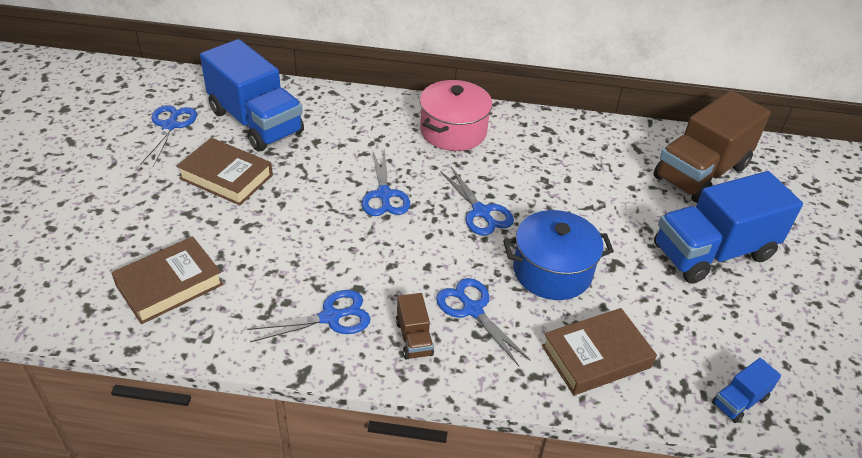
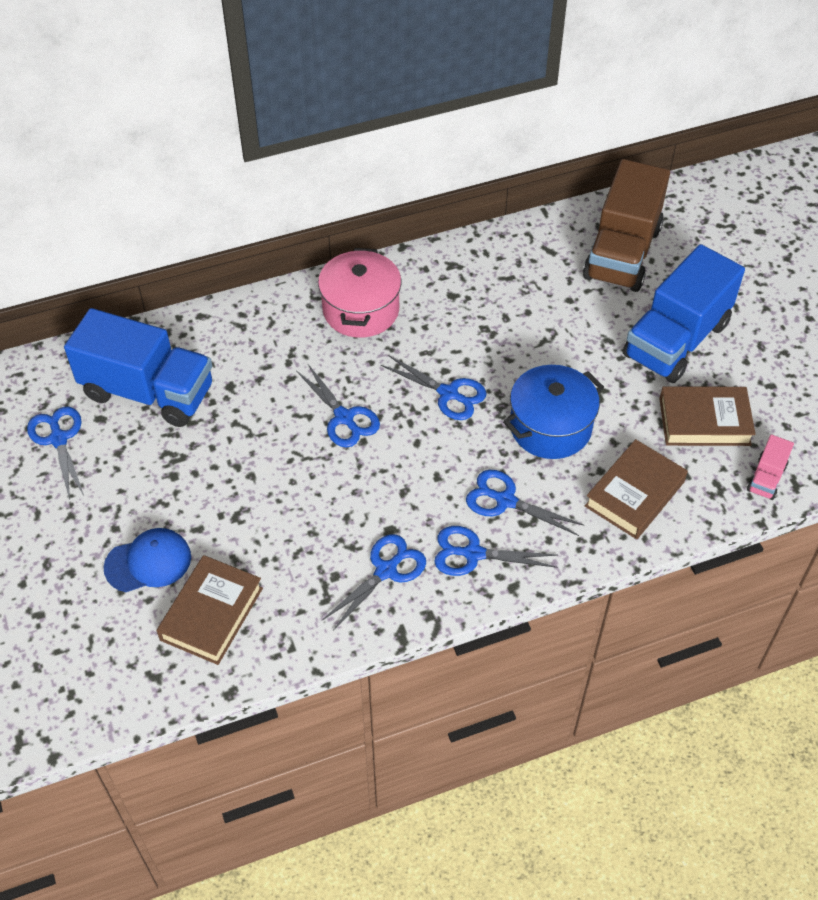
camera: 25 degrees left, 10 degrees up
(157, 228) = (148, 562): none -> blue cap
(226, 177) = (170, 472): brown book -> brown book (704, 421)
(414, 338) = (473, 553): brown truck -> blue scissors
(739, 401) = (766, 478): blue truck -> pink truck

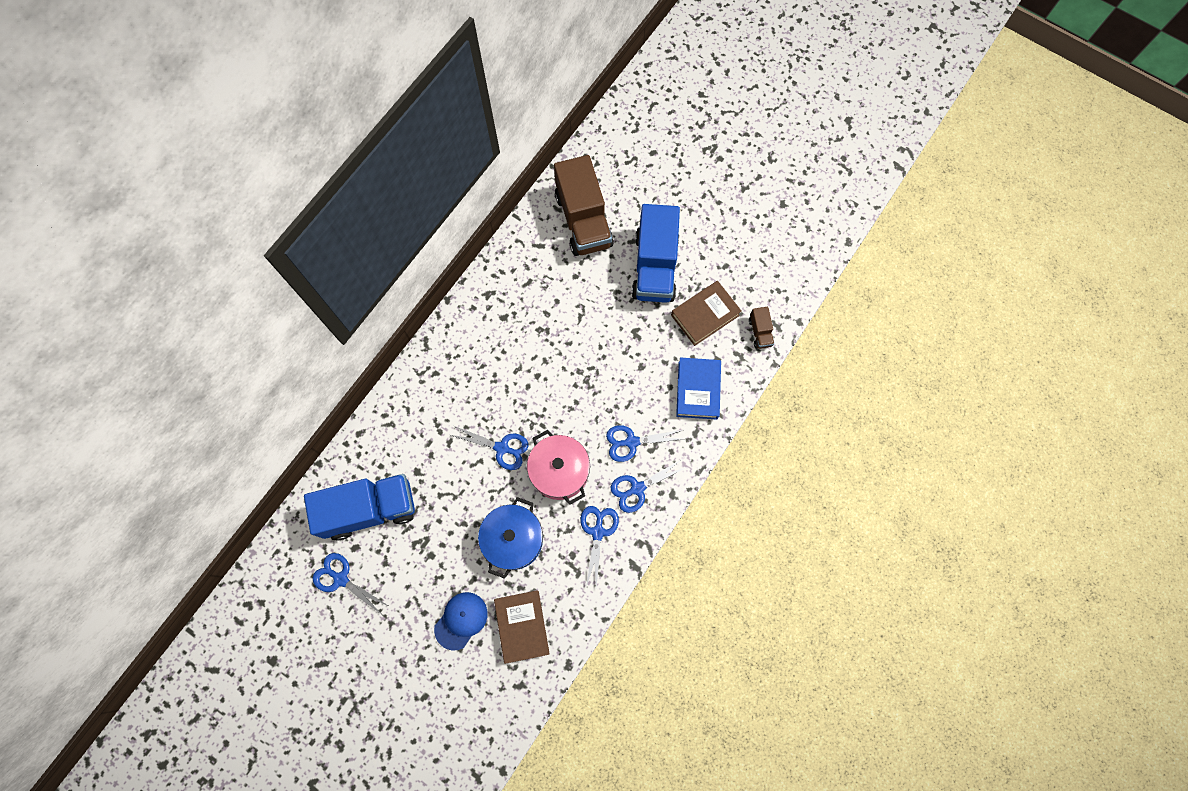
camera: 35 degrees left, 20 degrees up
(361, 310) = (456, 364): pink pot -> pink pot (559, 471)
(448, 393) = (550, 391): blue scissors -> none
(550, 427) = (624, 375): blue pot -> blue pot (513, 540)
(634, 494) = (697, 390): brown book -> blue book
(766, 478) = (760, 332): pink truck -> brown truck

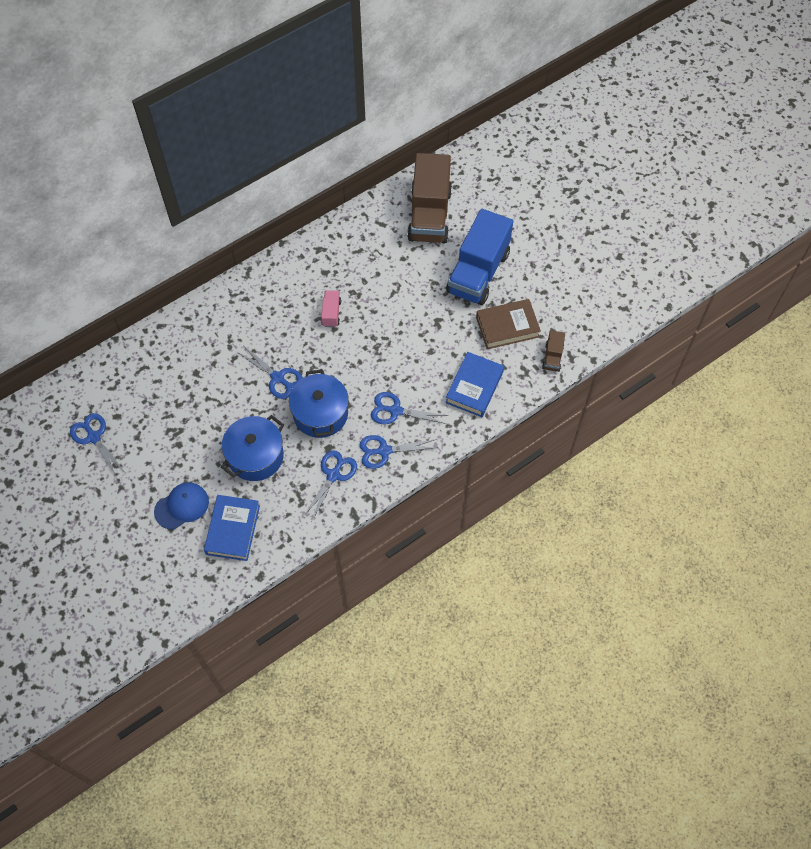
camera: 20 degrees right, 10 degrees down
(369, 509) = (142, 389): blue truck -> none
(522, 626) = (233, 530): brown book -> blue book
(527, 359) = (331, 313): none -> pink truck
(559, 471) = (320, 413): pink pot -> blue pot

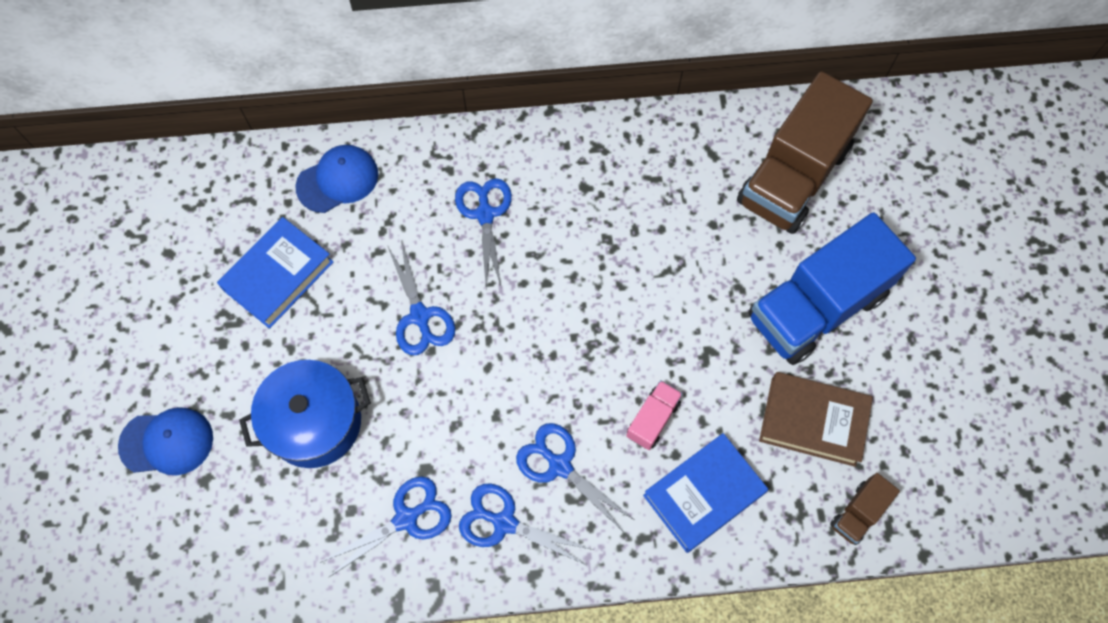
camera: 30 degrees right, 5 degrees up
(94, 437) = (119, 268): blue scissors -> blue scissors (485, 214)
(187, 333) = (338, 180): none -> blue cap
(233, 530) = (212, 522): blue book -> blue book (278, 276)
(320, 413) = (447, 407): blue pot -> none
(331, 313) = (556, 256): pink truck -> pink truck (652, 419)

